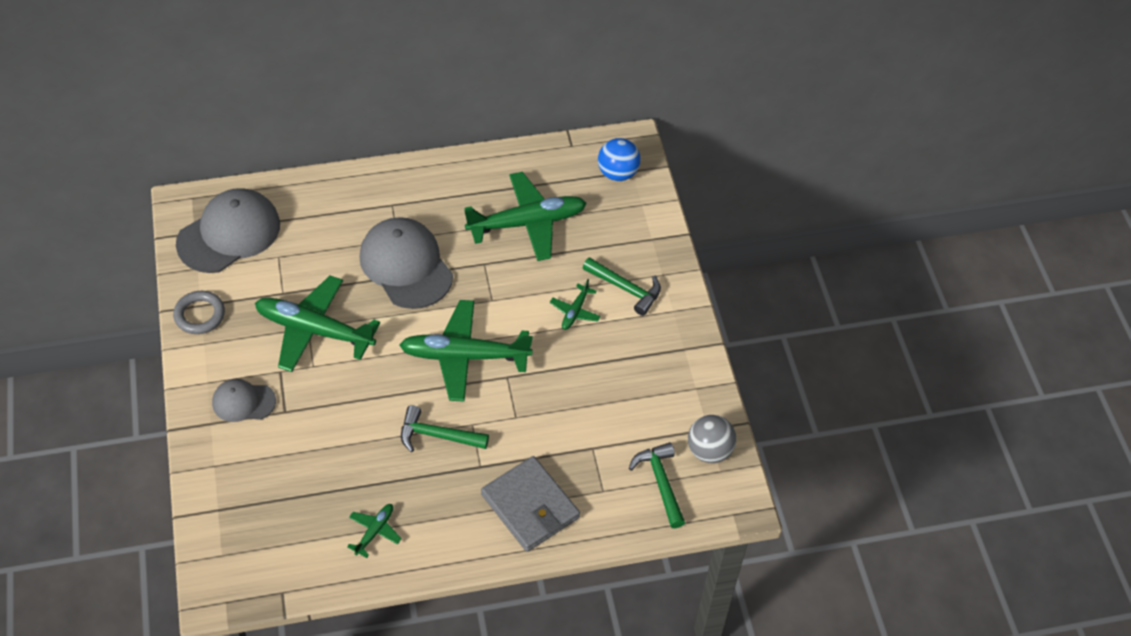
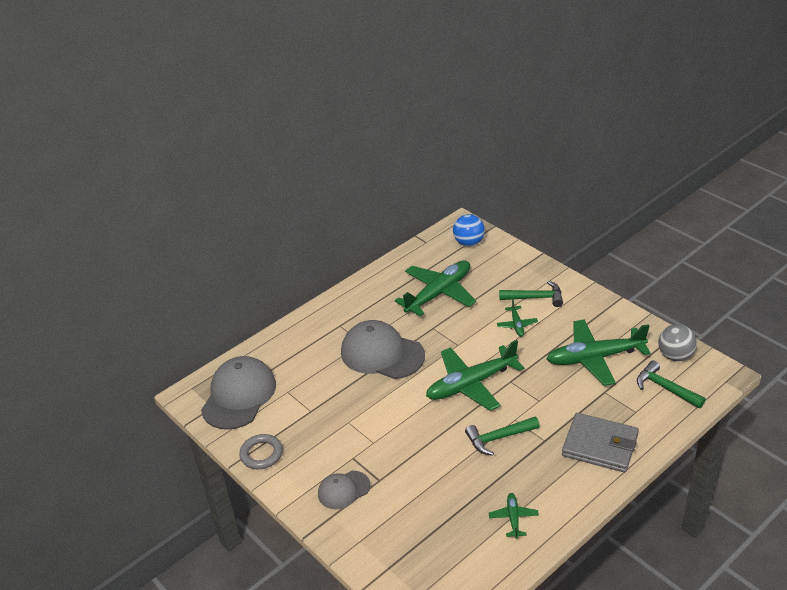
camera: 25 degrees left, 15 degrees down
(315, 330) = (355, 421): green plane -> green plane (595, 358)

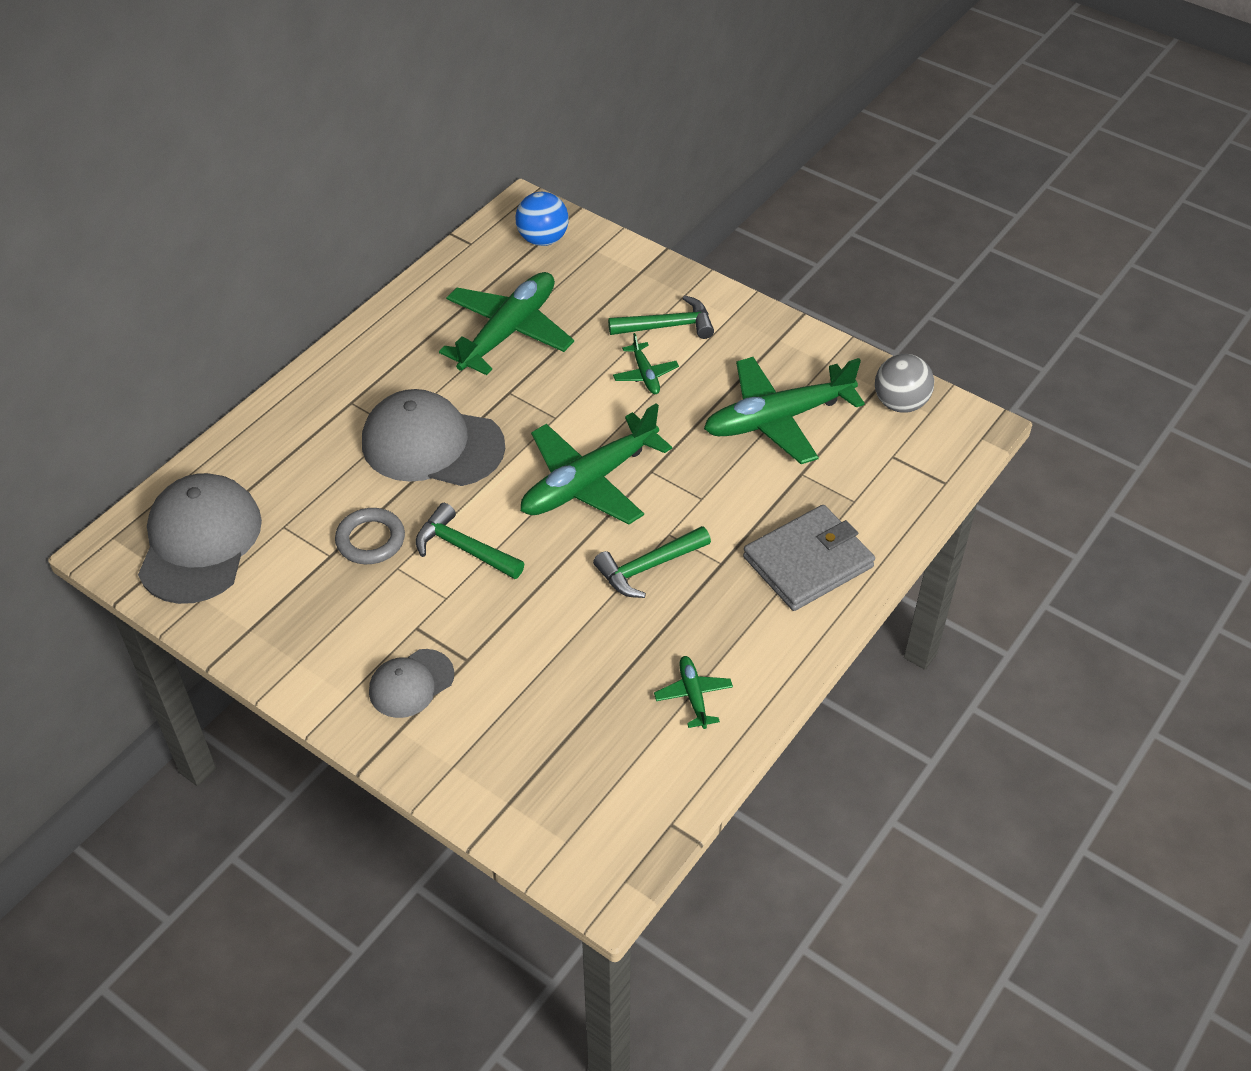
camera: 15 degrees left, 10 degrees up
(261, 454) = (259, 639): grey ring -> grey ring (370, 540)
(600, 445) = (808, 562): grey wallet -> grey wallet turned 45 degrees counterclockwise
(665, 388) = (893, 457): green hammer -> green hammer (463, 548)

